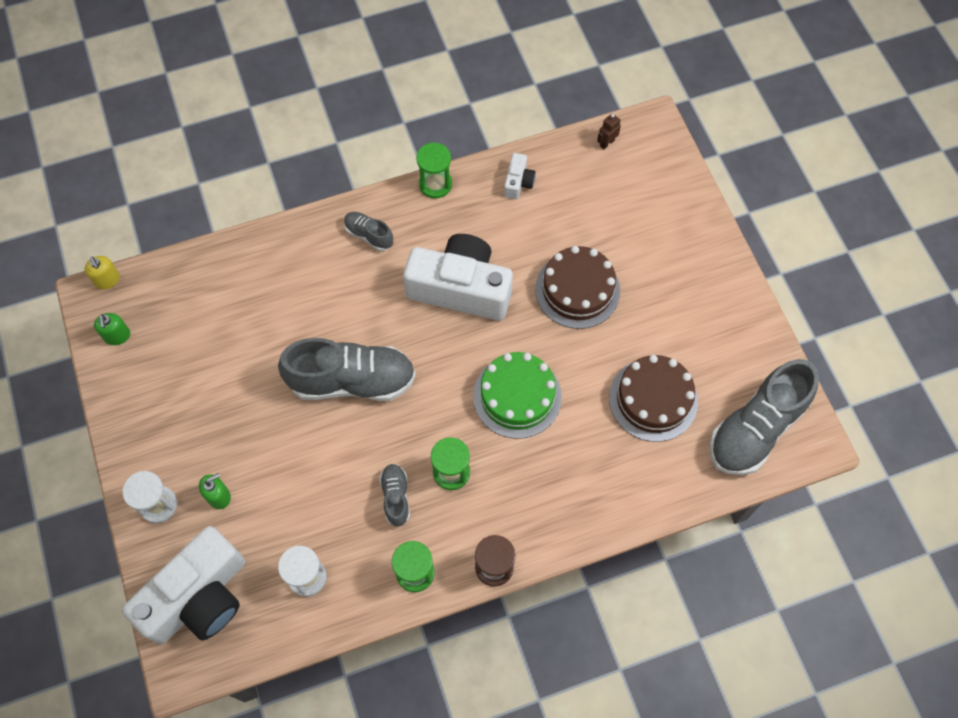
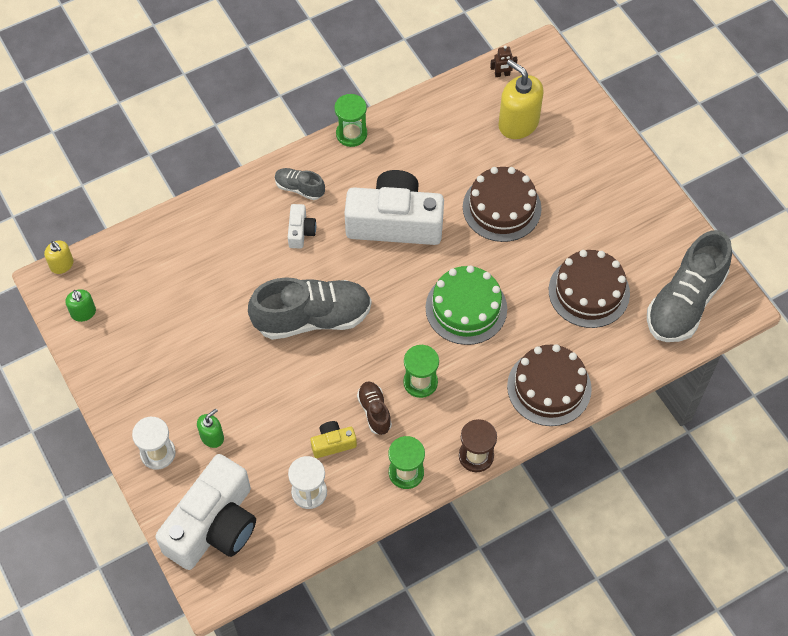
camera: 10 degrees left, 5 degrees down
(344, 526) = (333, 443): none -> yellow camera
(395, 497) = (374, 411): grey shoe -> brown shoe
(518, 182) = (428, 121): white camera -> white camera (300, 231)
(589, 501) = (549, 387): none -> brown cake
(607, 143) = (502, 74): brown robot -> brown robot turned 135 degrees counterclockwise
(613, 199) = (518, 123): none -> yellow soap dispenser

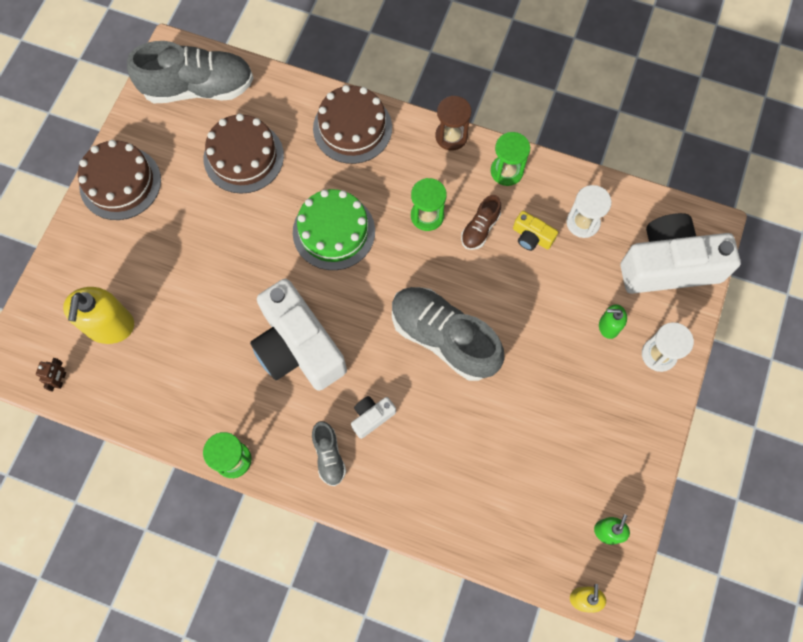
camera: 130 degrees left, 10 degrees up
(502, 74) = (61, 380): brown robot -> brown robot turned 60 degrees clockwise
(502, 208) = (213, 274): brown cake -> brown cake (120, 183)

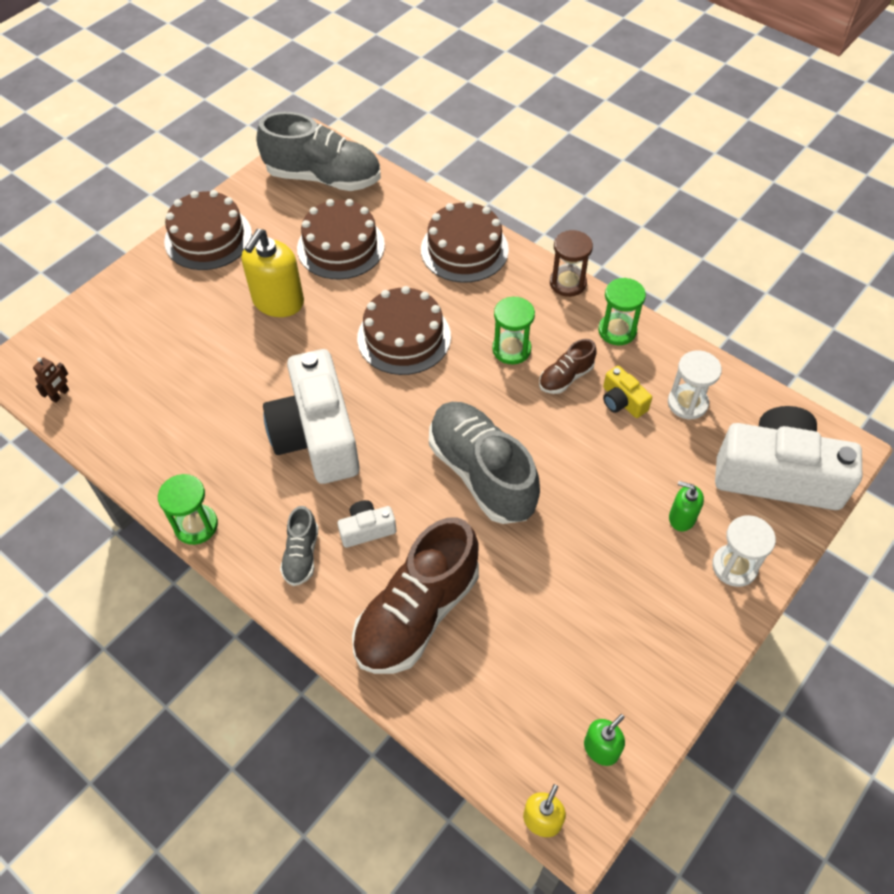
camera: 20 degrees right, 15 degrees down
(110, 325) = (134, 359): yellow soap dispenser -> yellow soap dispenser (278, 301)
(334, 231) = (404, 337): green cake -> brown cake
(437, 474) = (417, 613): none -> brown shoe

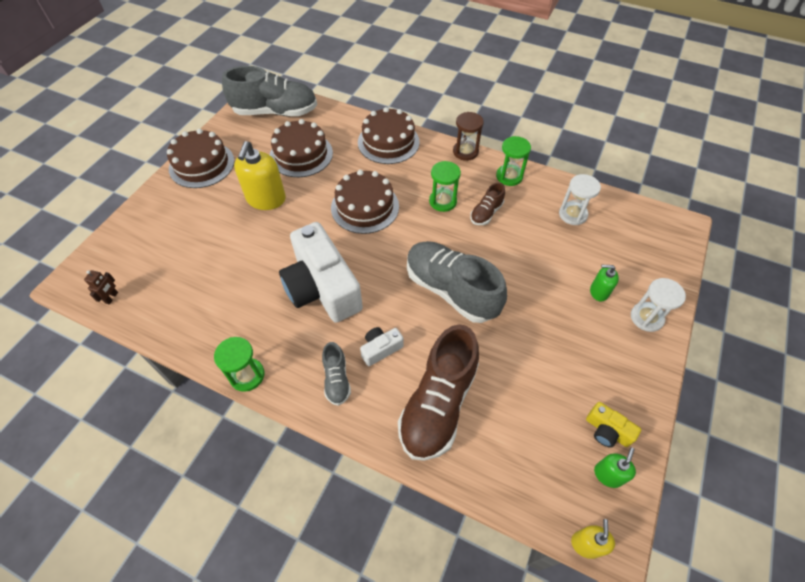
camera: 15 degrees left, 0 degrees up
(622, 401) = (529, 221): yellow camera -> yellow camera (607, 431)
(777, 475) = (649, 250): white camera -> none

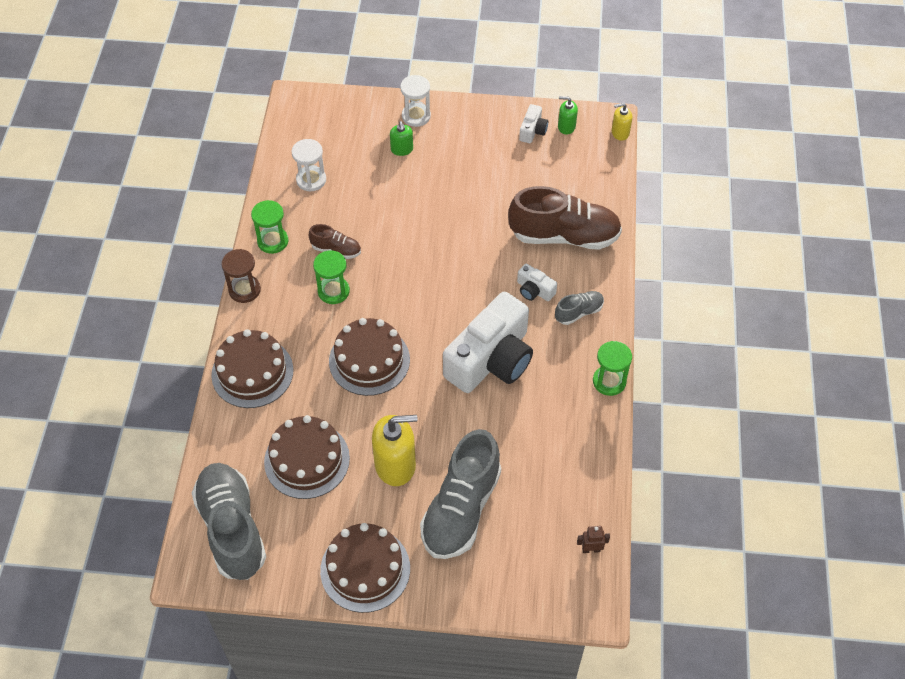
camera: 110 degrees left, 0 degrees up
(451, 290) = (447, 255): grey shoe -> grey shoe (461, 509)
(607, 431) = (532, 130): yellow camera -> white camera

